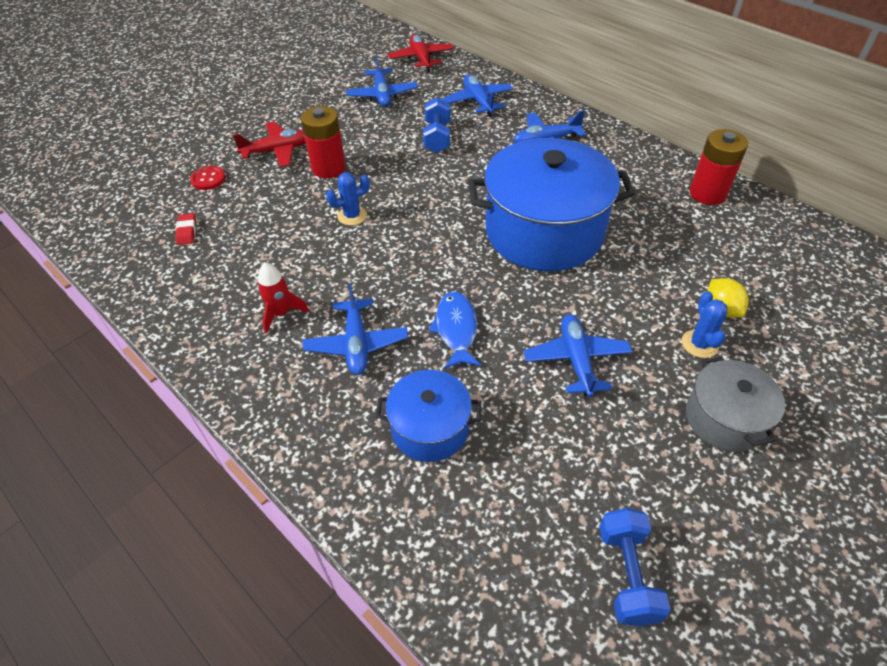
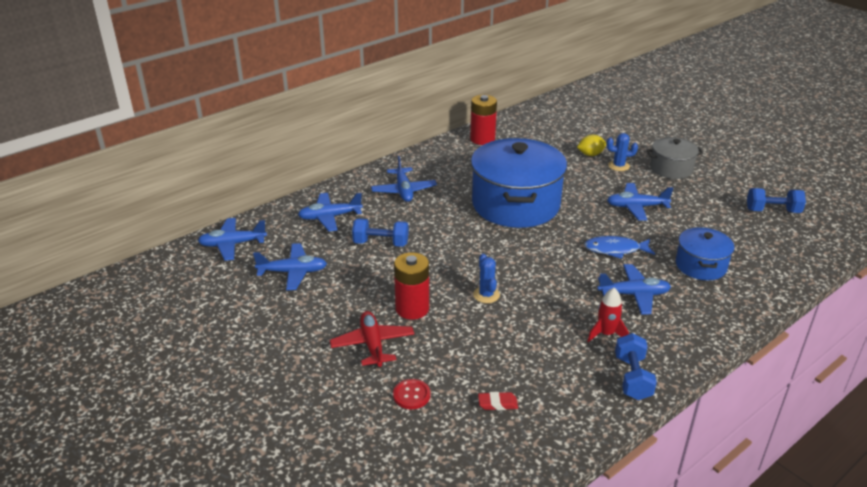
camera: 85 degrees left, 15 degrees down
(205, 333) = (632, 378): none -> blue dumbbell
(421, 58) = (232, 244): red plane -> blue plane

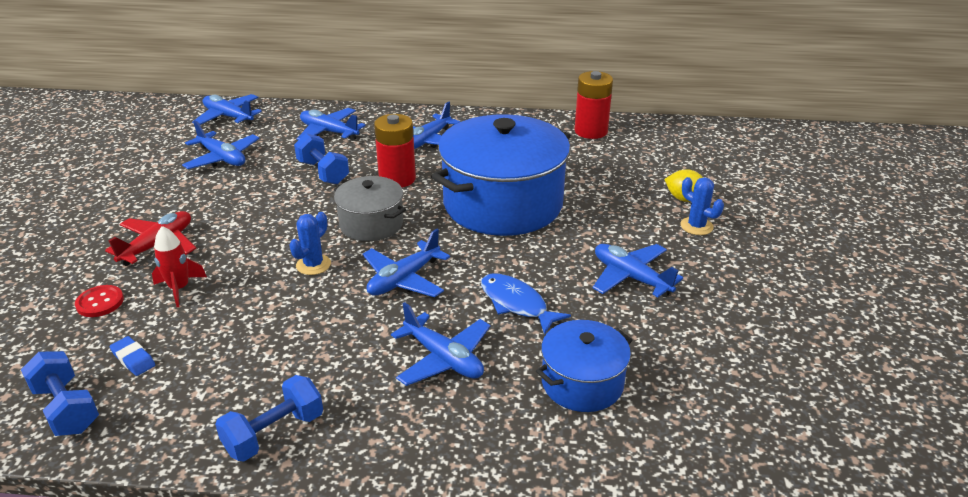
camera: 45 degrees right, 0 degrees up
(412, 309) = (238, 237): red battery -> red battery (397, 179)
(497, 403) = (133, 359): red eraser -> blue eraser
(545, 272) = (404, 279): none -> blue plane
(606, 334) = (338, 374): red rocket -> red rocket (179, 289)
(671, 168) = (763, 262): grey pot -> grey pot (371, 224)
(772, 211) = (820, 388): blue dumbbell -> blue dumbbell (66, 408)

